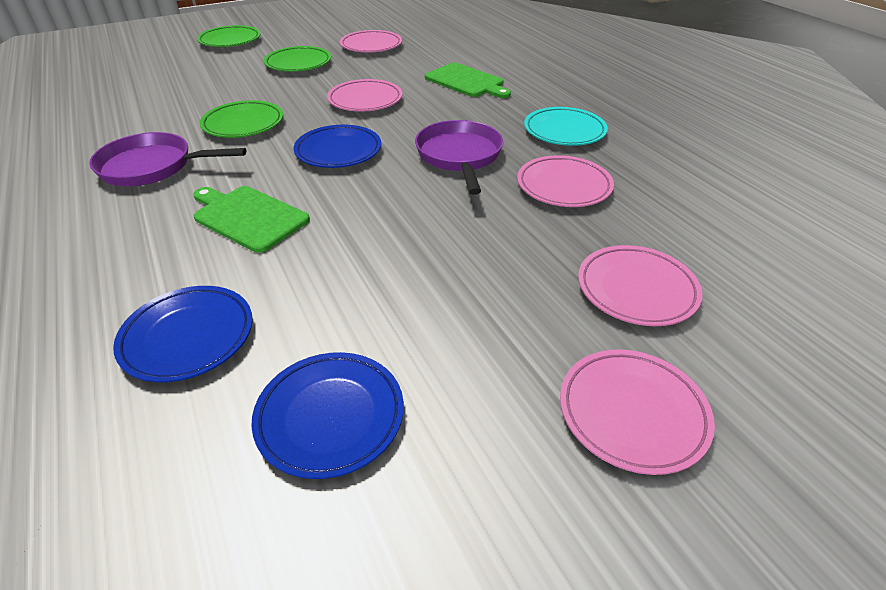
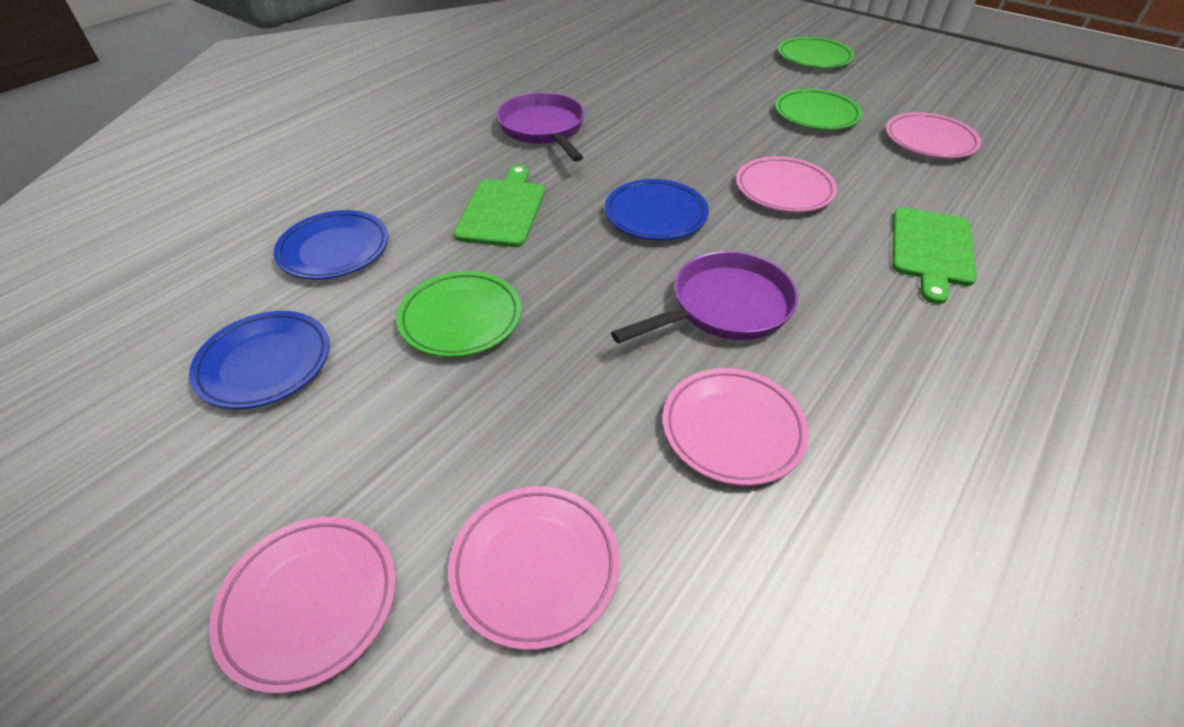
camera: 65 degrees right, 5 degrees up
(243, 124) = (654, 139): green plate -> green plate (461, 318)
(564, 131) = (892, 392): turquoise plate -> none

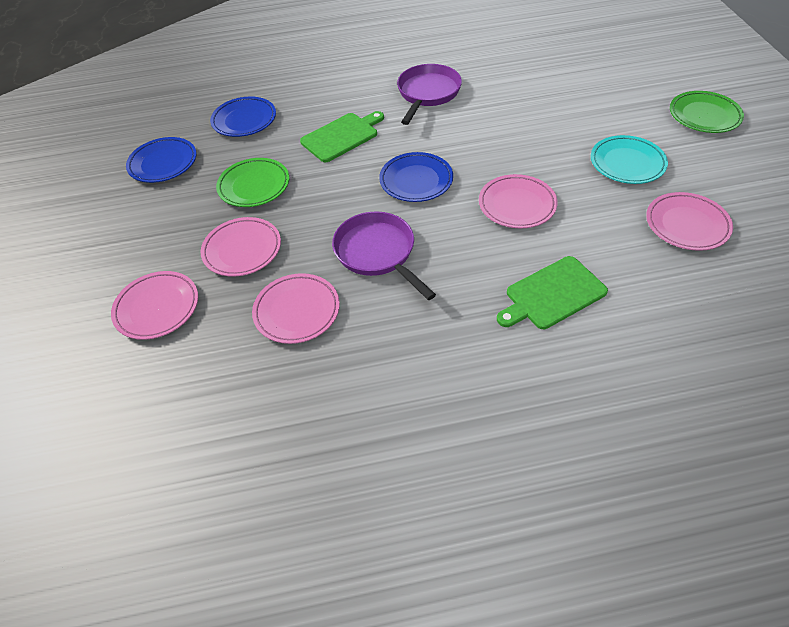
camera: 45 degrees right, 5 degrees up
(309, 602) = (83, 267): pink plate -> pink plate (242, 250)
(724, 307) = (378, 253): purple pan -> purple pan turned 135 degrees counterclockwise
(816, 115) = (627, 163): green plate -> turquoise plate

